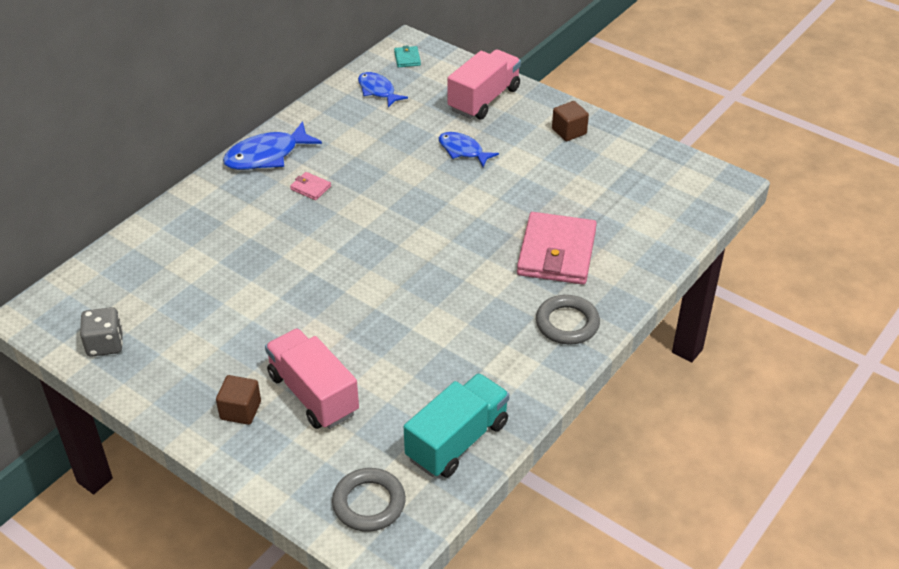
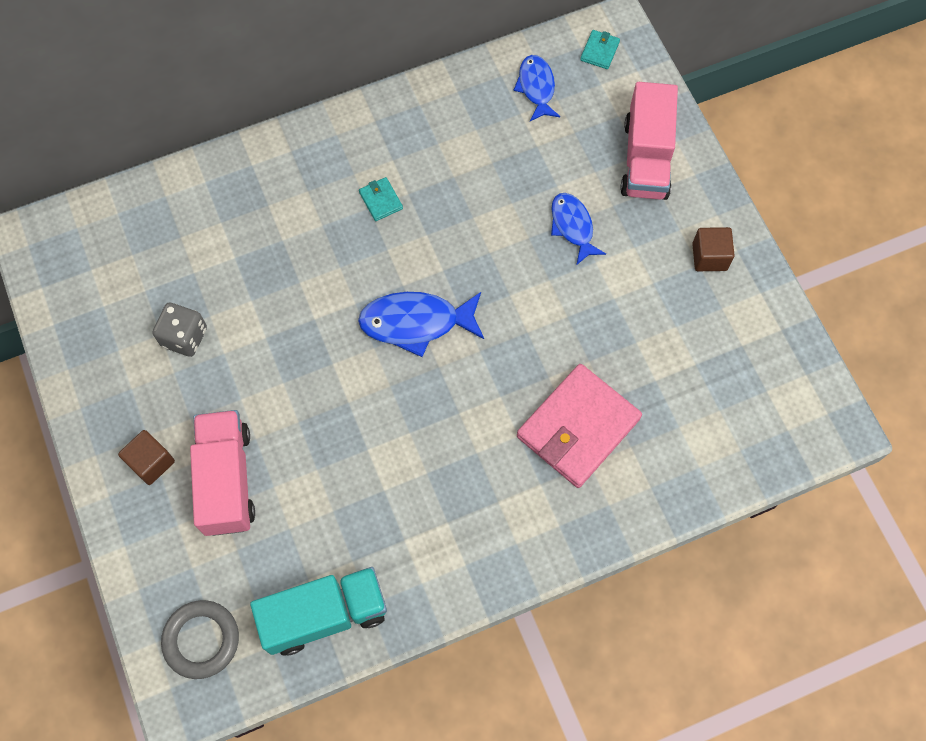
camera: 30 degrees right, 25 degrees up
(105, 344) = (76, 311): grey dice -> grey dice (184, 337)
(266, 155) = (363, 130): blue fish -> blue fish (416, 323)
(310, 188) = (381, 200): pink wallet -> turquoise wallet
(484, 99) = (645, 159): pink truck -> pink truck turned 120 degrees clockwise
(567, 323) = (525, 529): grey ring -> none

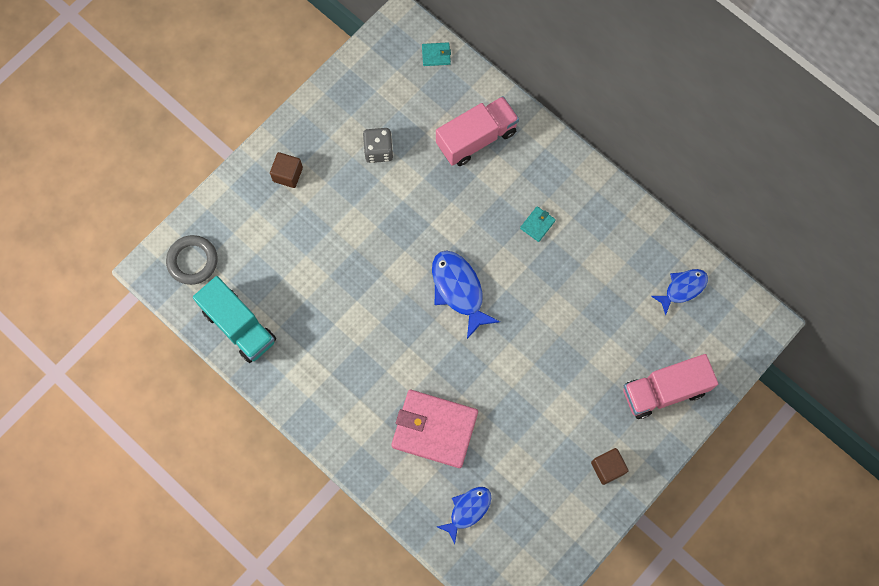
camera: 65 degrees right, 5 degrees up
(227, 480) = (297, 225): pink truck -> pink truck (476, 138)
(572, 226) = (583, 362): blue fish -> blue fish (468, 510)
(600, 51) = (738, 320): turquoise wallet -> turquoise wallet (436, 55)

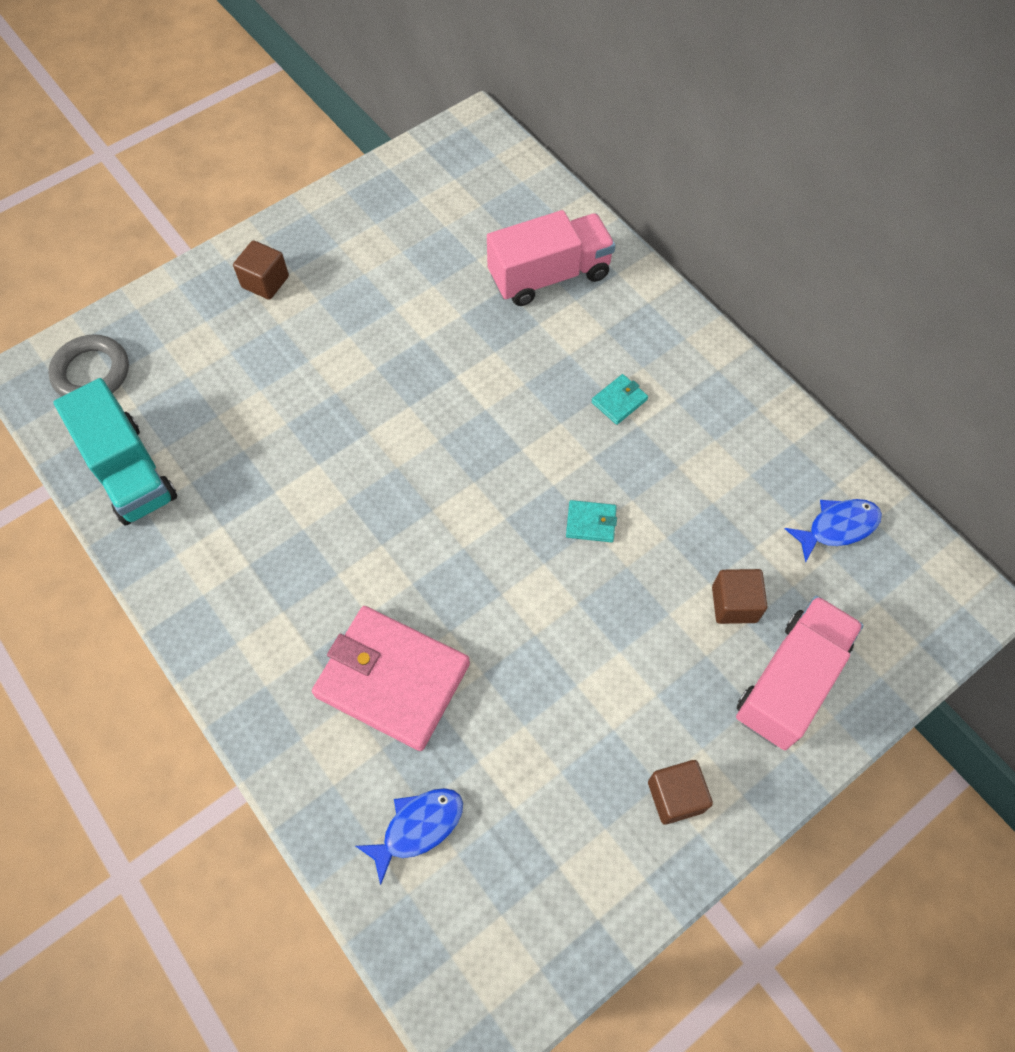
camera: 10 degrees right, 10 degrees down
(378, 150) = (404, 271): grey dice -> none
(436, 55) = (513, 168): turquoise wallet -> turquoise wallet (591, 523)
(458, 290) = (479, 473): blue fish -> none
(626, 348) = (734, 604): none -> brown cube
(664, 390) = (790, 682): pink truck -> pink truck turned 135 degrees clockwise

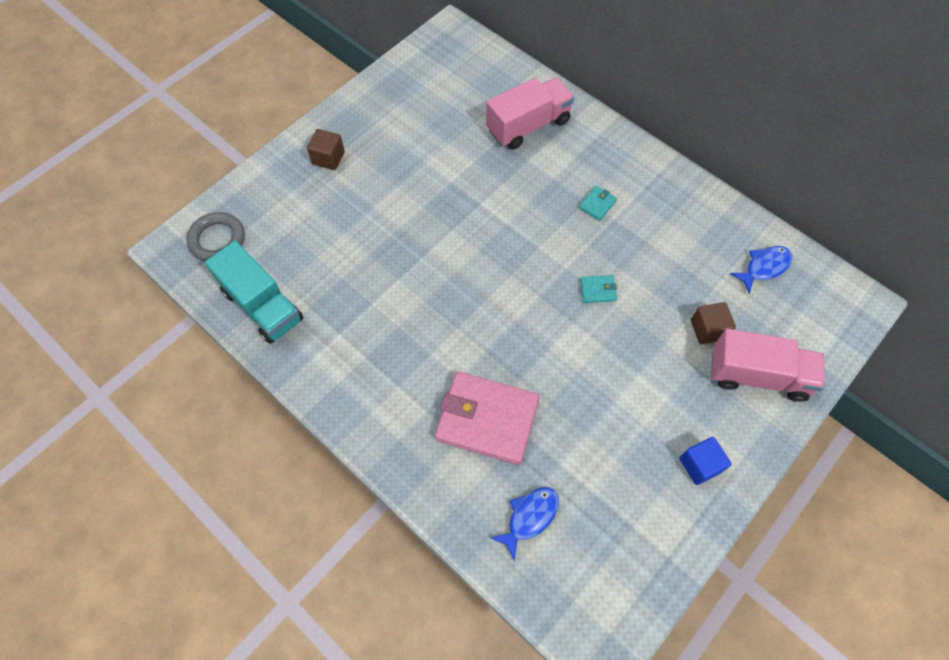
camera: 10 degrees left, 0 degrees up
(675, 796) = (700, 465): brown cube -> blue cube
(790, 682) = (757, 375): pink truck -> pink truck turned 75 degrees clockwise

